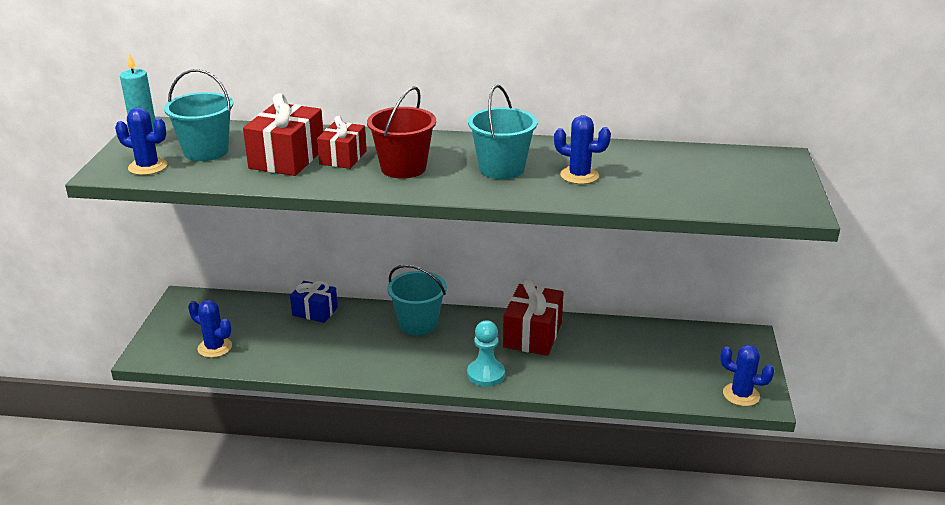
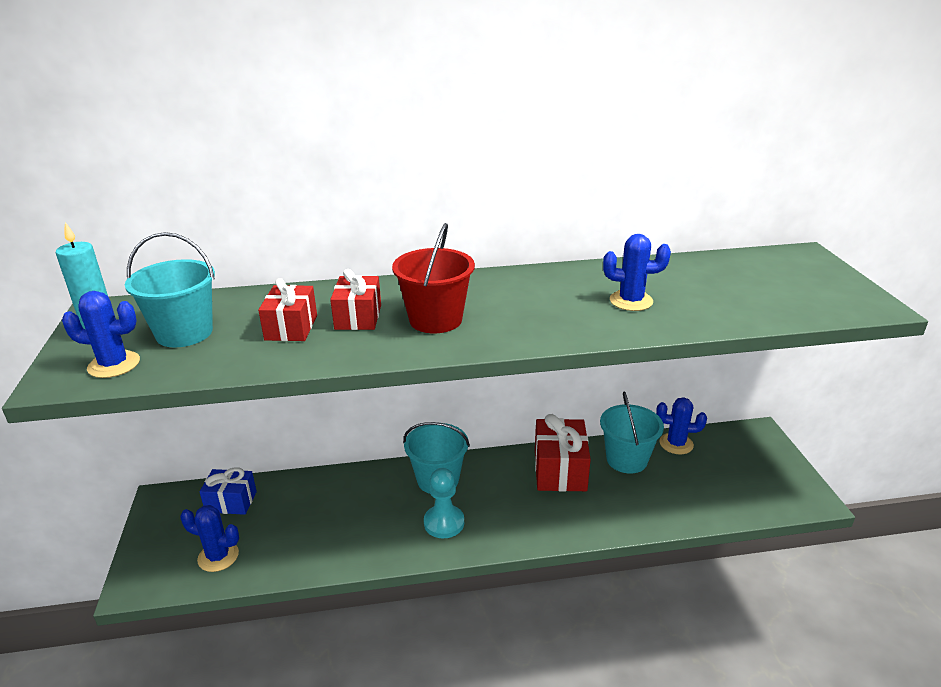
camera: 15 degrees left, 0 degrees up
(287, 158) = (291, 327): red gift -> red gift, size x0.65
(315, 311) = (320, 486): blue gift -> blue gift (231, 502)
(486, 374) = (535, 527): turquoise pawn -> turquoise pawn (444, 523)
(501, 169) = (544, 305): turquoise bucket -> turquoise bucket (626, 459)
(741, 395) = (790, 497): blue cactus -> blue cactus (676, 444)

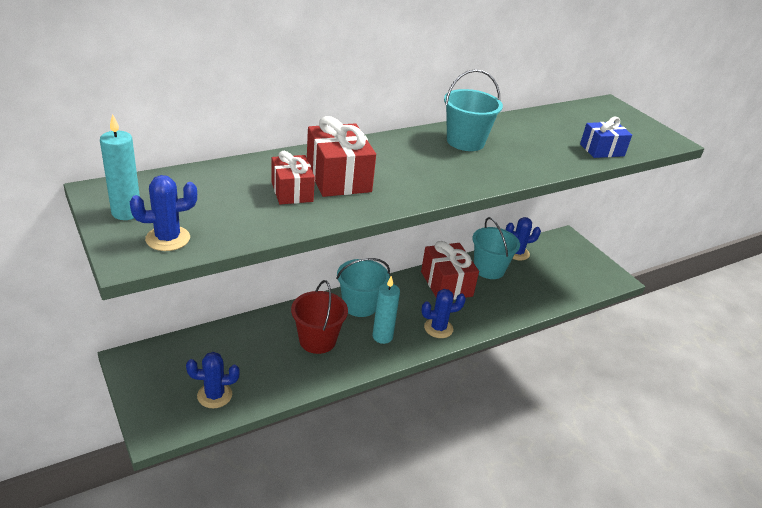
camera: 25 degrees left, 5 degrees up
(184, 333) = (204, 205): turquoise bucket -> turquoise bucket (465, 142)
(231, 502) = (196, 350): blue gift -> blue gift (602, 150)
(358, 317) = (338, 178): red gift -> red gift, size x1.55
(435, 320) = (399, 175): red bucket -> red bucket (317, 340)
(444, 523) = (382, 336): turquoise pawn -> turquoise candle
(631, 301) = (524, 148): blue cactus -> blue cactus (438, 328)

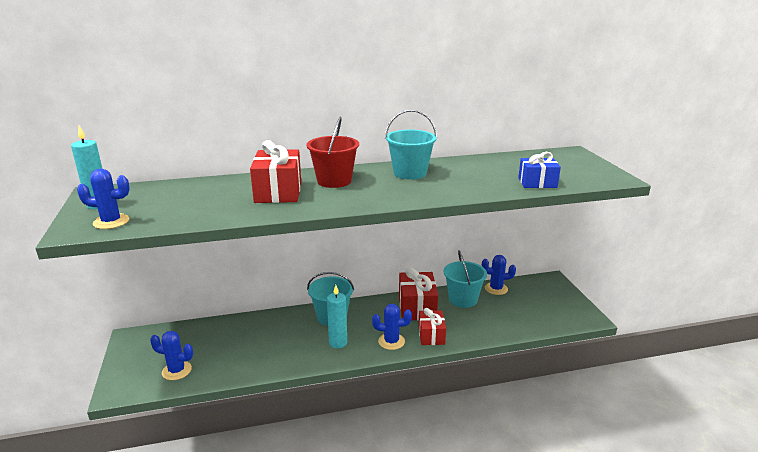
camera: 20 degrees right, 10 degrees down
(292, 191) = (233, 199): red gift -> red gift (431, 335)
(317, 340) = (281, 339): red bucket -> red bucket (334, 181)

